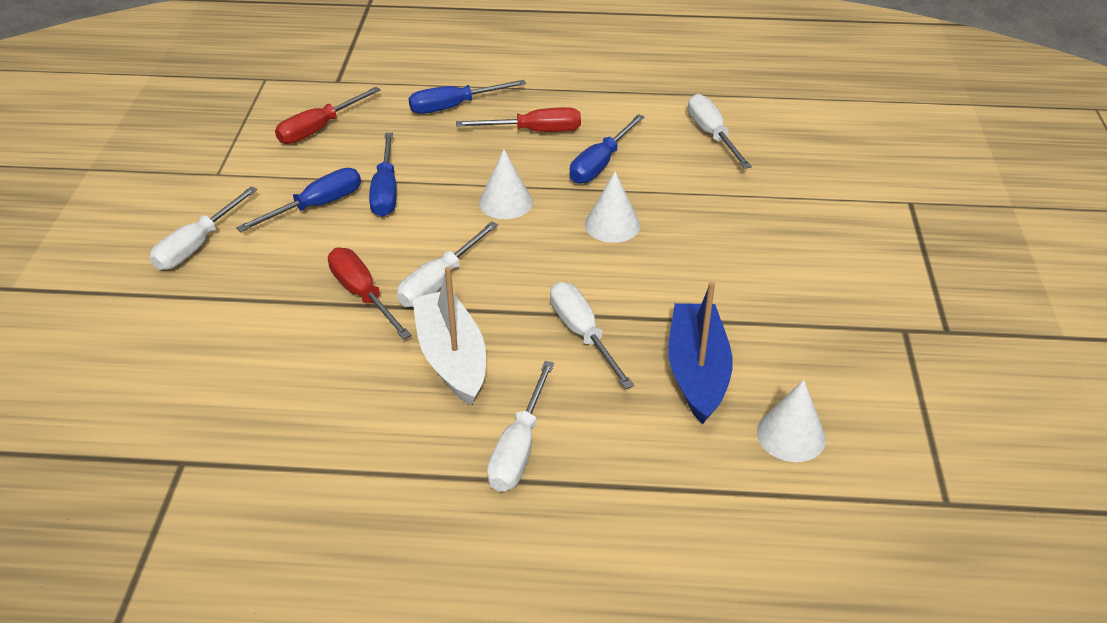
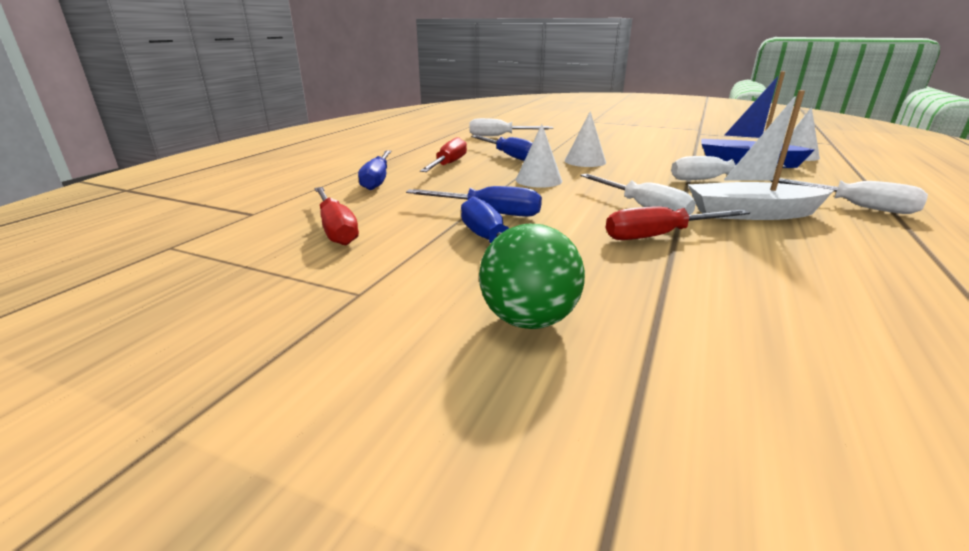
camera: 70 degrees left, 15 degrees down
(197, 245) = (529, 320): white screwdriver -> green ball

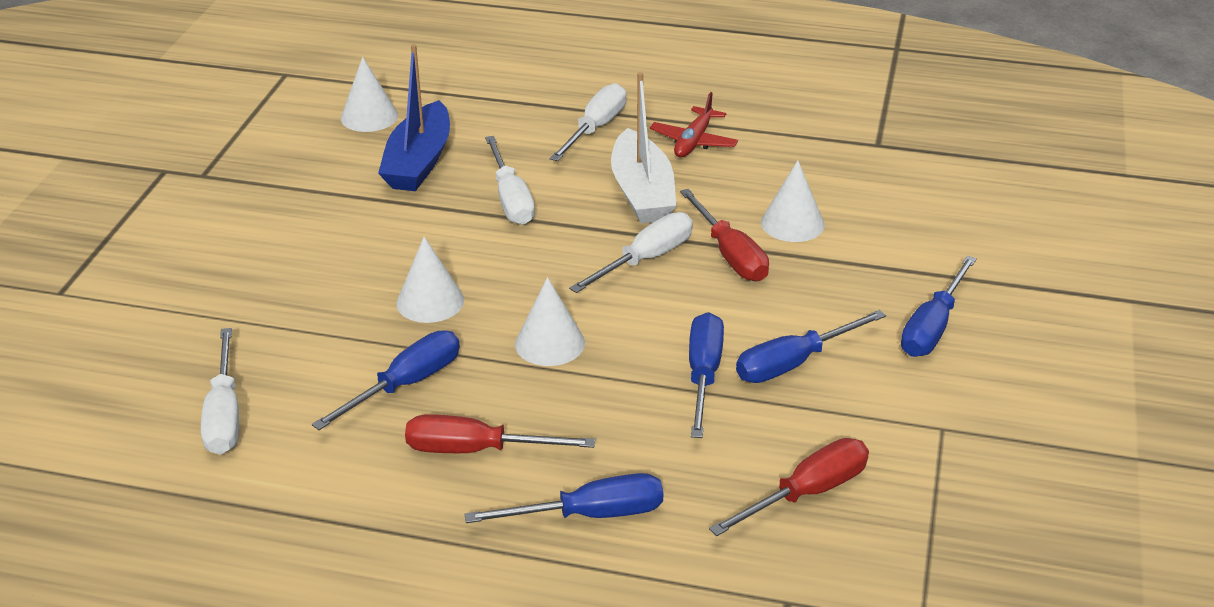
camera: 100 degrees left, 10 degrees up
(529, 320) = (933, 327): green ball -> blue screwdriver
(733, 269) = (792, 223): none -> white cone
(876, 240) = (693, 141): none -> red plane

